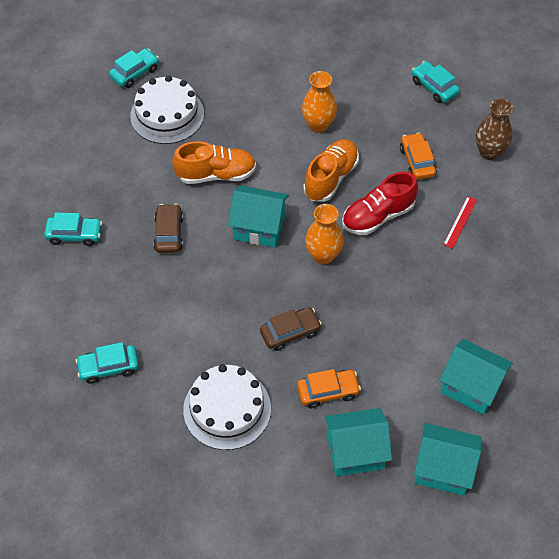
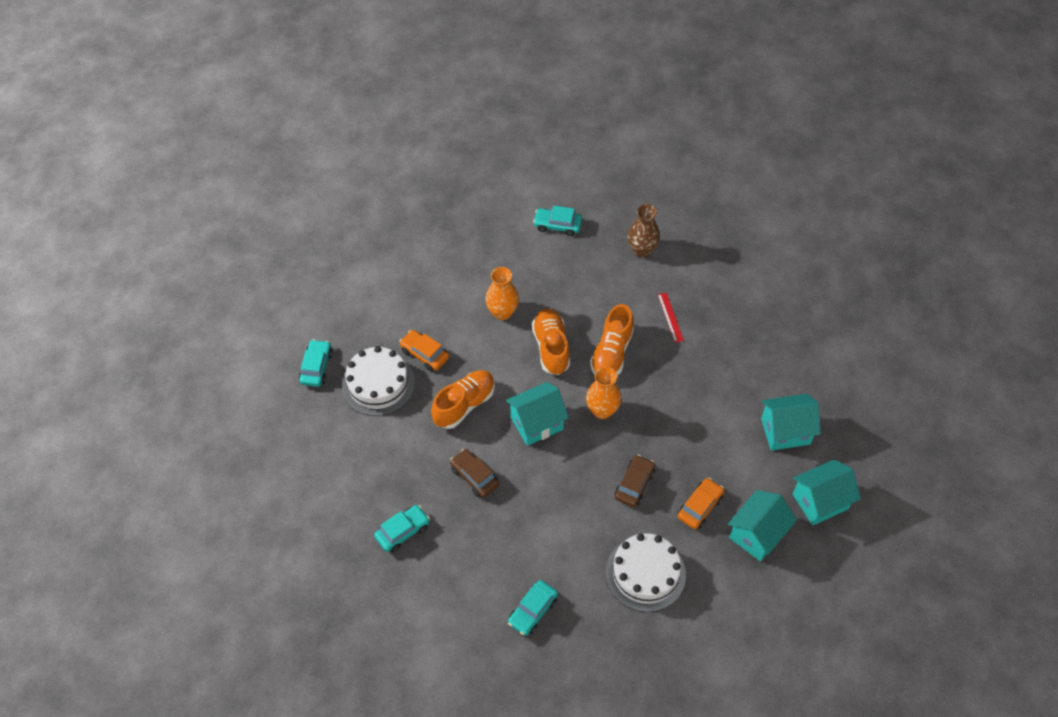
camera: 40 degrees left, 0 degrees up
(378, 216) = (611, 353): red shoe -> orange shoe
(417, 161) = (599, 292): orange car -> orange car (424, 354)

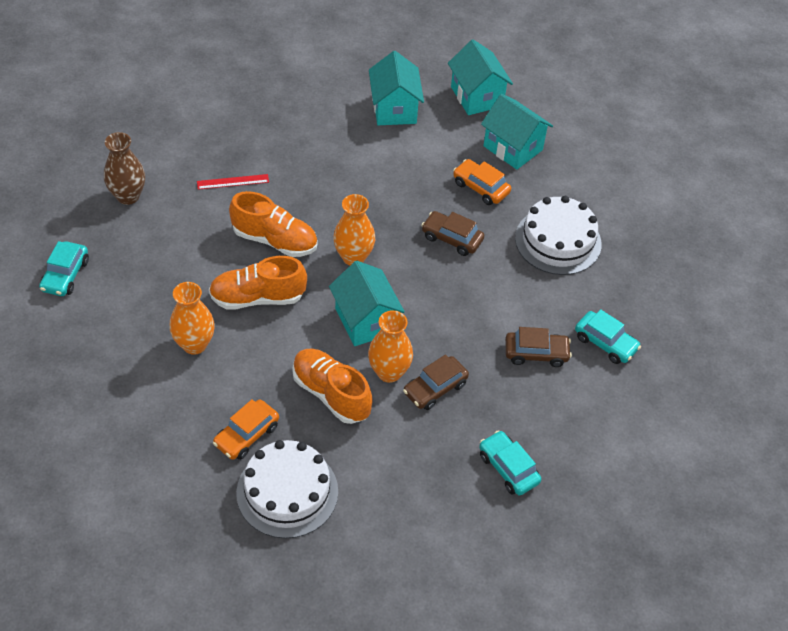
camera: 90 degrees left, 5 degrees down
(316, 367) = (248, 571): turquoise car -> none
(487, 443) = (389, 372): none -> orange vase
(516, 553) = (536, 353): none -> brown car

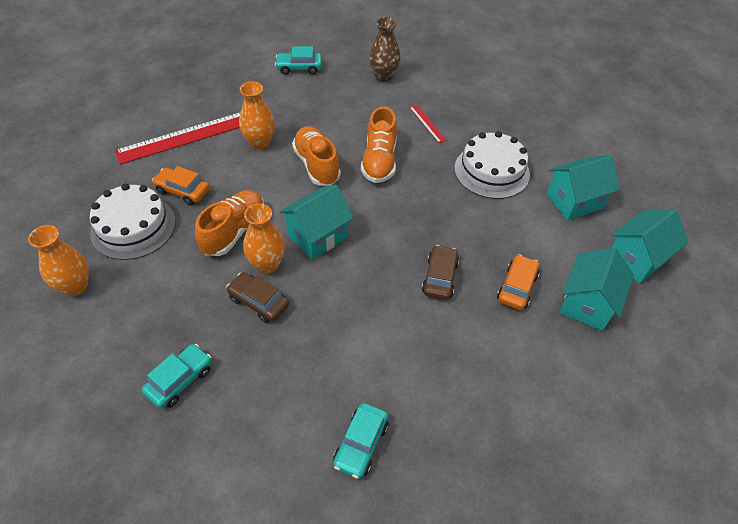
camera: 75 degrees right, 0 degrees up
(148, 421) = (184, 137): none -> red ruler
(353, 257) = (384, 212): orange vase -> orange vase (75, 286)
(536, 353) = (325, 378): brown car -> none
(558, 241) = (482, 370): white cake -> white cake (491, 171)

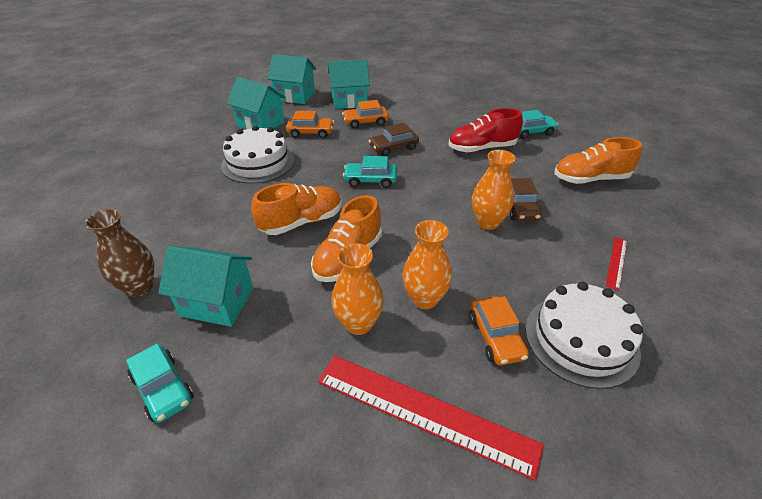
camera: 125 degrees left, 10 degrees down
(75, 286) = (677, 323): orange vase -> orange vase (424, 299)
(180, 380) = (615, 207): turquoise car -> turquoise car (370, 180)
(234, 231) = (486, 261): orange shoe -> orange shoe (590, 179)
(318, 236) = (428, 212): turquoise house -> turquoise house (217, 302)
(372, 355) = (482, 148): none -> red shoe
(427, 123) = (216, 217): red ruler -> red ruler (616, 262)
(525, 230) = (311, 132): none -> orange car

